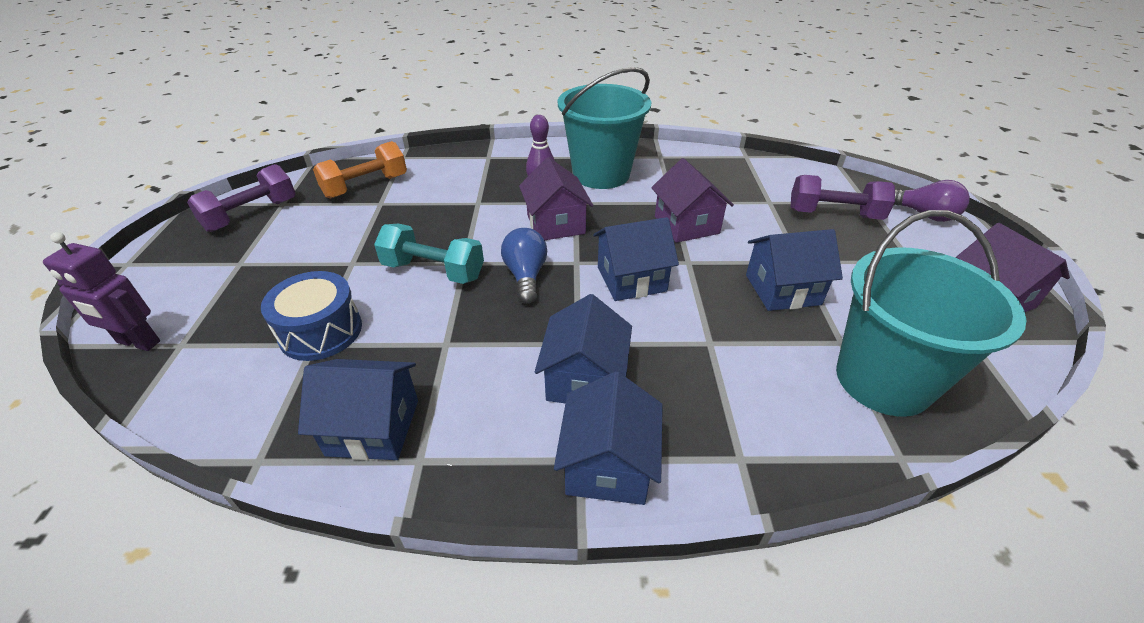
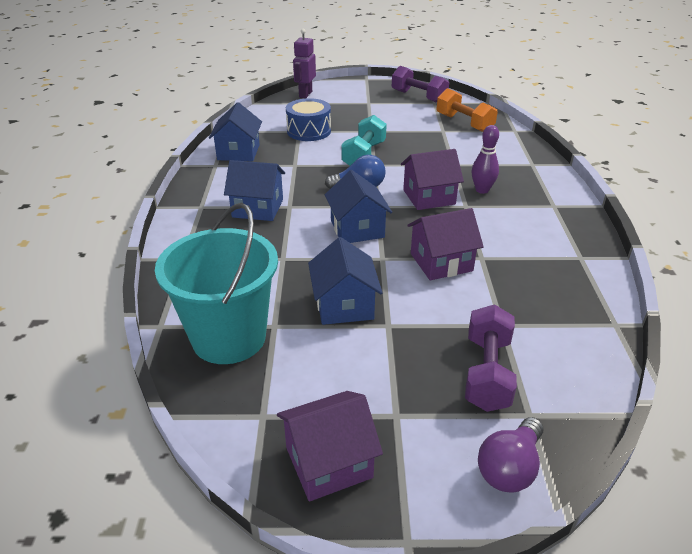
camera: 90 degrees right, 5 degrees down
(601, 174) = (523, 219): turquoise bucket -> none
(608, 465) = (194, 214): blue house -> none

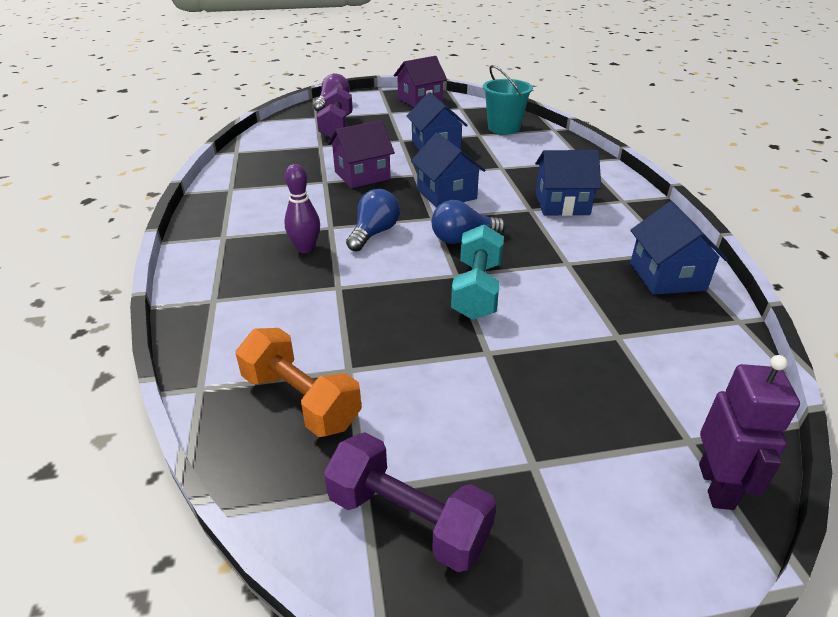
camera: 170 degrees right, 0 degrees up
(229, 338) = (503, 128): turquoise bucket -> turquoise bucket, size x0.66
(309, 131) = (599, 337): blue drum -> none
(429, 197) = (374, 233): purple house -> blue light bulb

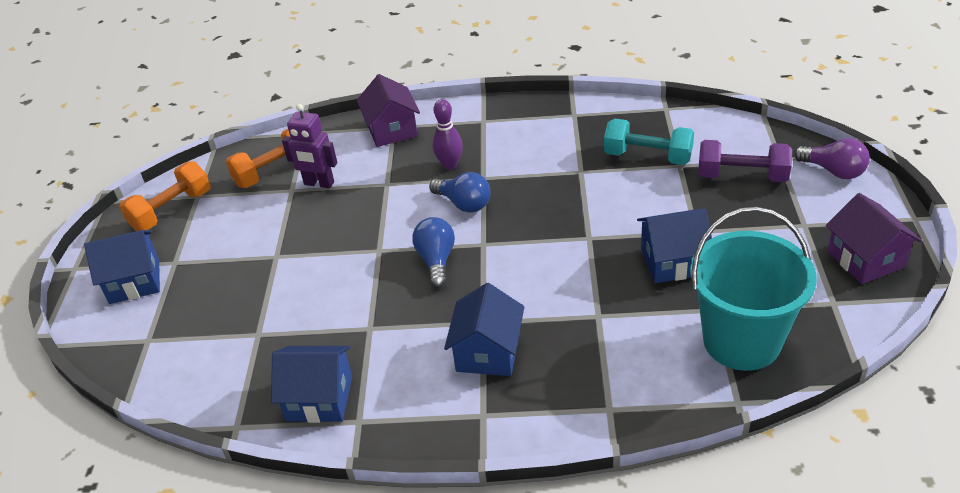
camera: 105 degrees right, 5 degrees up
(362, 175) = (591, 197): purple house -> purple house (392, 130)
(408, 519) = (171, 210): purple dumbbell -> orange dumbbell
(446, 194) = (533, 258): blue house -> blue house (134, 281)
(477, 290) = (352, 260): turquoise dumbbell -> turquoise dumbbell (647, 157)
(503, 128) = (741, 341): turquoise bucket -> turquoise bucket, size x1.52
(716, 486) = (112, 340): purple robot -> purple robot (319, 183)

